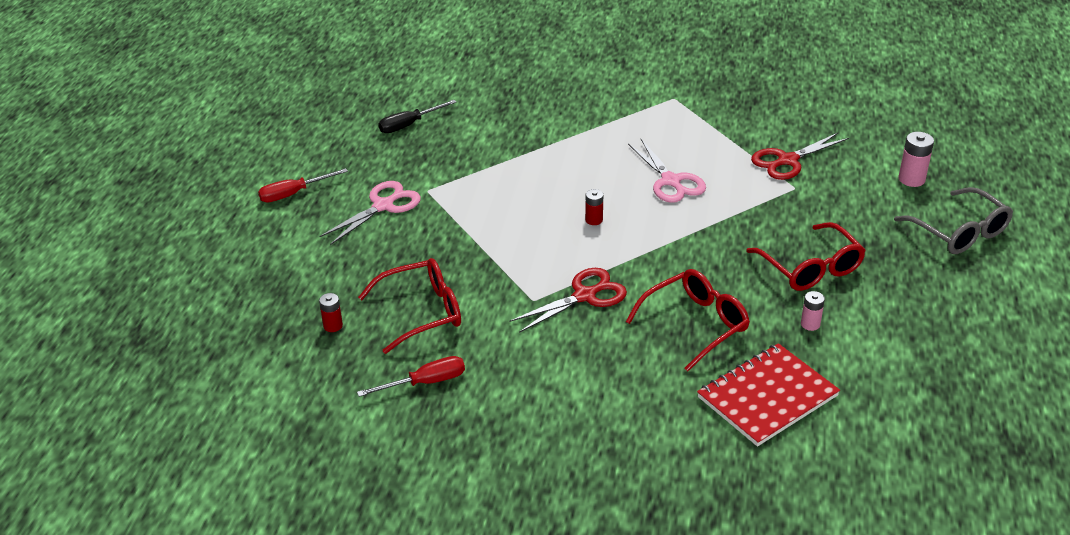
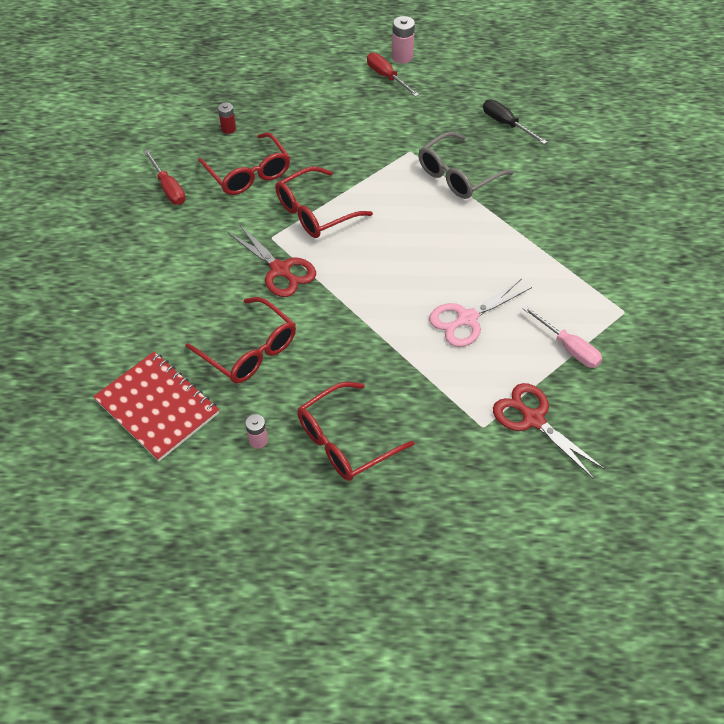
camera: 80 degrees right, 15 degrees up
(383, 206) = (381, 129): pink scissors -> none
(502, 264) = (316, 212): none -> red glasses
(594, 220) = (390, 265): red battery -> none
(711, 132) = (568, 347): none -> pink screwdriver
(911, 179) = (530, 546): pink battery -> pink battery (402, 57)
(958, 231) = (436, 591): grey glasses -> grey glasses (458, 175)

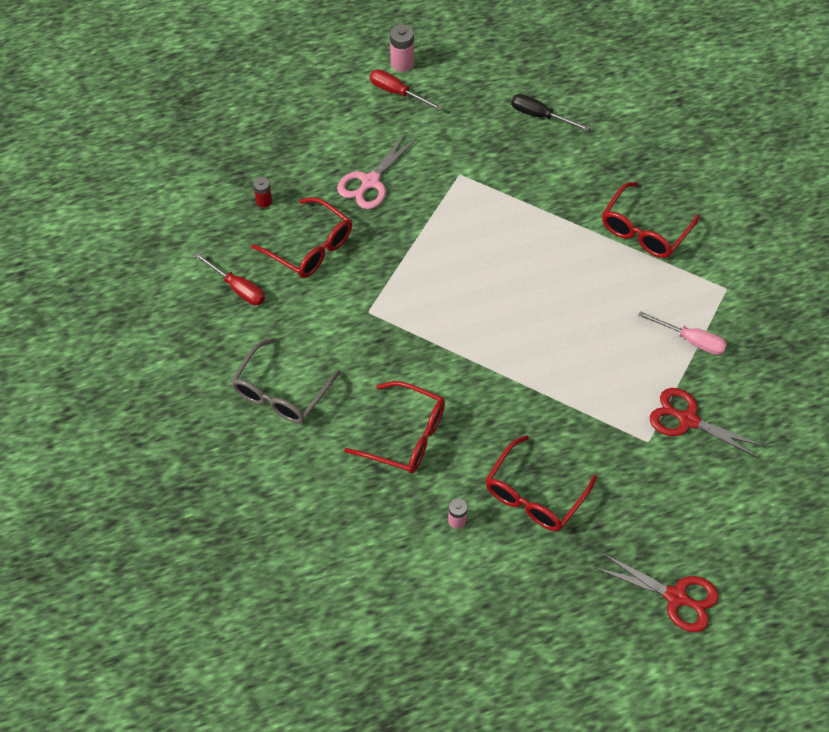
camera: 20 degrees left, 5 degrees up
(157, 407) = (348, 520): red notebook -> none
(280, 270) = (394, 344): red scissors -> red scissors (676, 597)
(316, 212) = (398, 270): red glasses -> red glasses (645, 229)
(458, 175) = (518, 188): grey glasses -> grey glasses (282, 391)
(467, 319) = (590, 340): pink scissors -> pink scissors (370, 182)

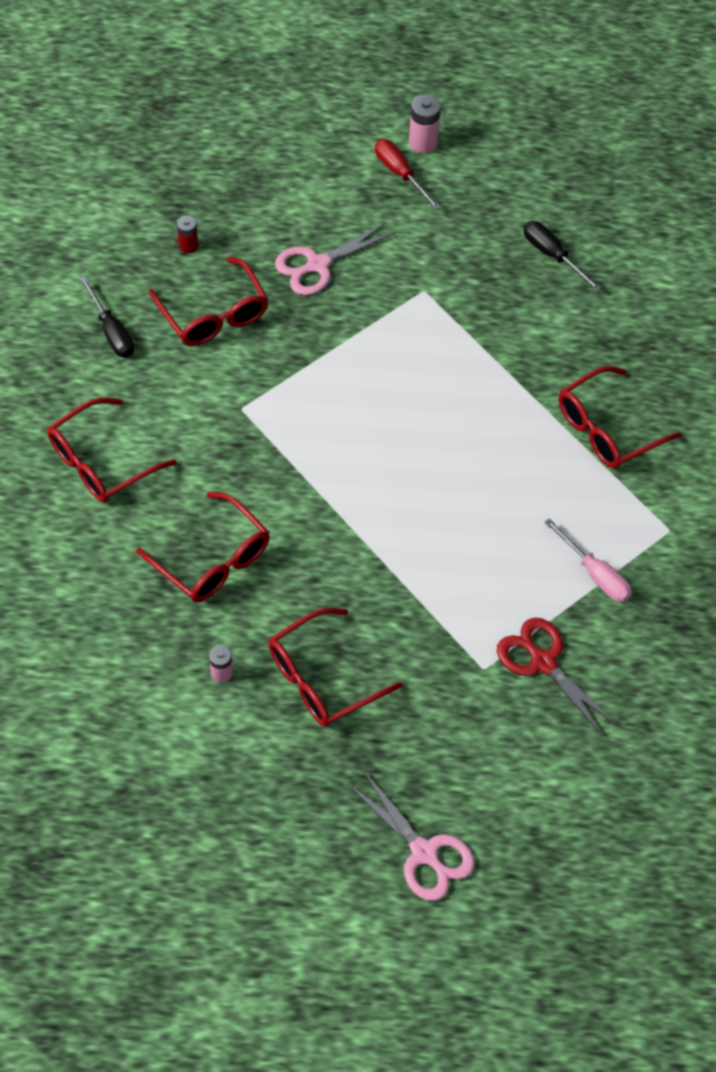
camera: 20 degrees right, 0 degrees up
(237, 288) = (111, 331): red screwdriver -> black screwdriver
(282, 391) = (102, 461): grey glasses -> red glasses
(676, 597) = (424, 852): red scissors -> pink scissors

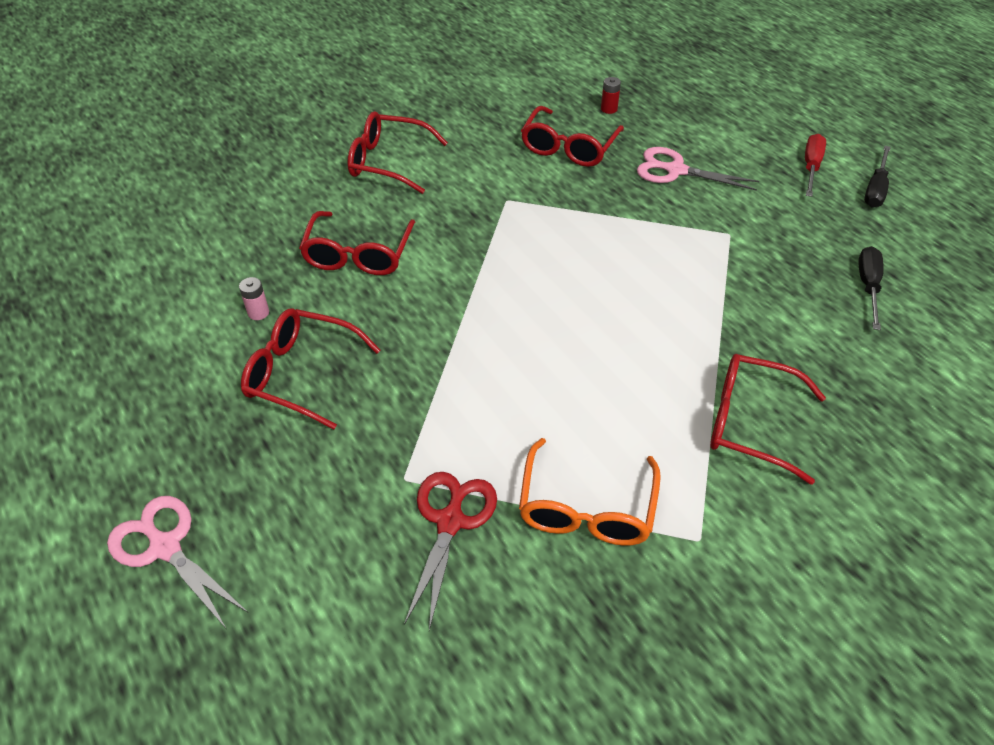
camera: 55 degrees right, 10 degrees down
(111, 331) = (498, 114): black screwdriver -> black screwdriver (875, 189)
(423, 142) = (855, 163): pink battery -> none
(424, 852) = (165, 547): pink scissors -> pink scissors turned 120 degrees clockwise
(595, 574) = (586, 506): pink screwdriver -> orange glasses

